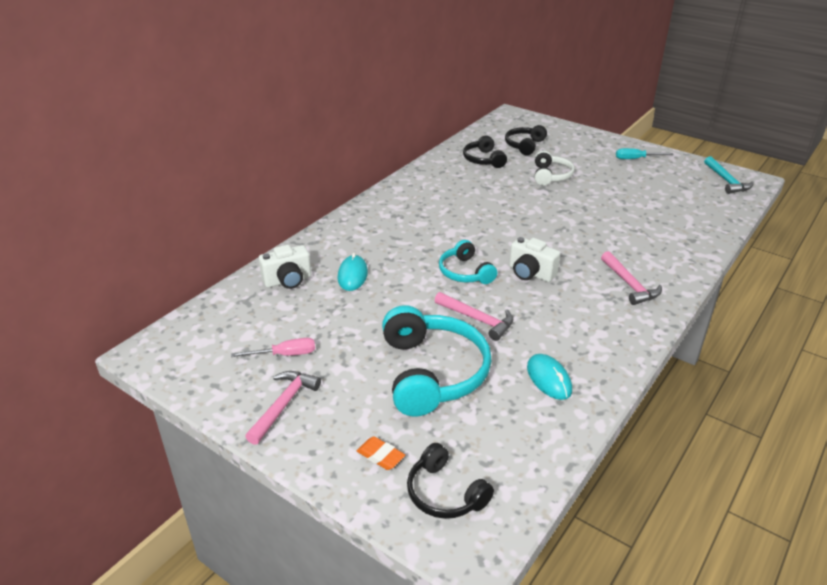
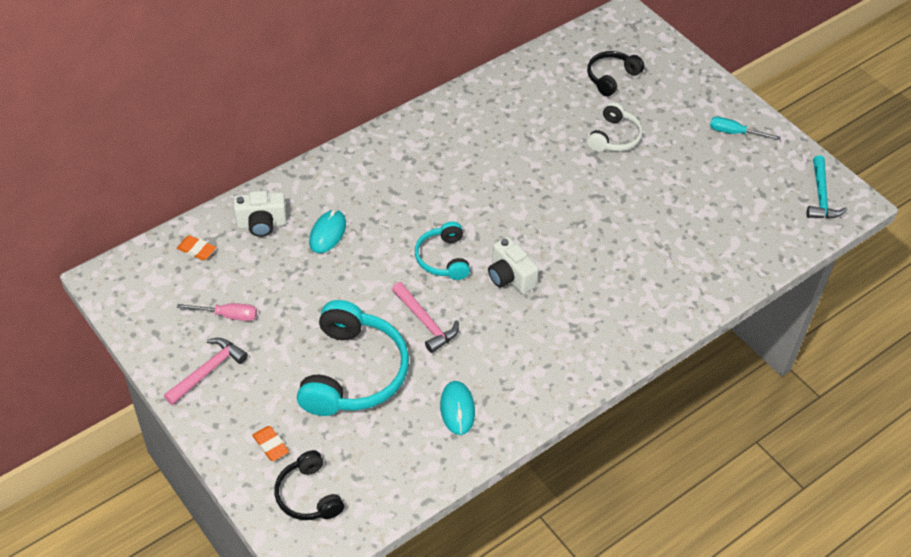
camera: 15 degrees right, 15 degrees up
(233, 311) = (196, 250): none -> orange eraser
(483, 160) = (549, 91): black headphones -> none
(629, 284) = (605, 319): pink hammer -> none

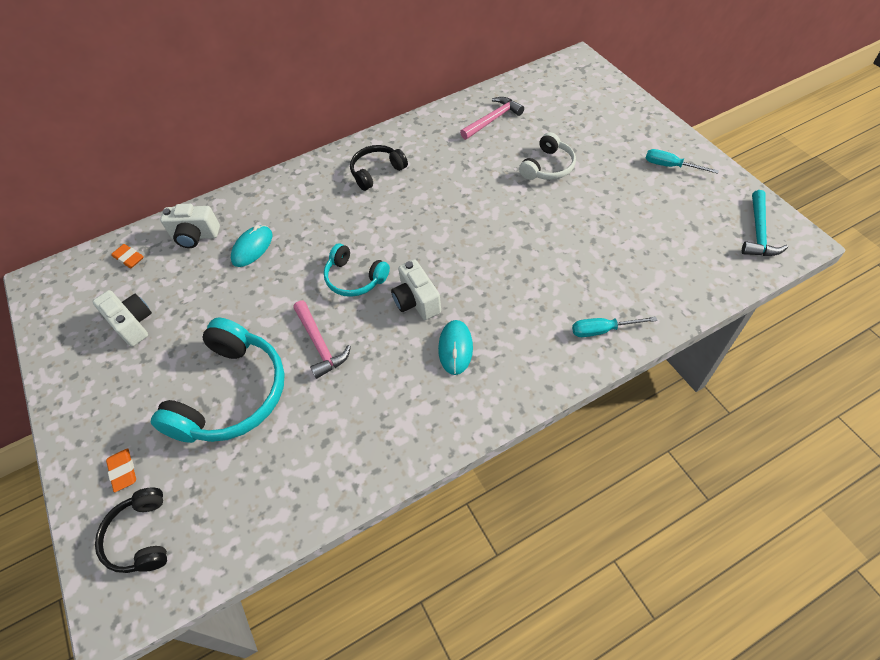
camera: 15 degrees right, 5 degrees up
(208, 371) = (93, 381): pink hammer -> pink hammer (493, 120)
(227, 315) = (133, 324): pink screwdriver -> white camera
(443, 258) = (354, 278): turquoise headphones -> turquoise headphones turned 60 degrees counterclockwise
(457, 409) = (327, 446): turquoise mouse -> turquoise mouse (455, 348)
(611, 77) = (554, 113): black headphones -> black headphones (377, 172)
(688, 293) = (602, 330): none -> turquoise screwdriver

